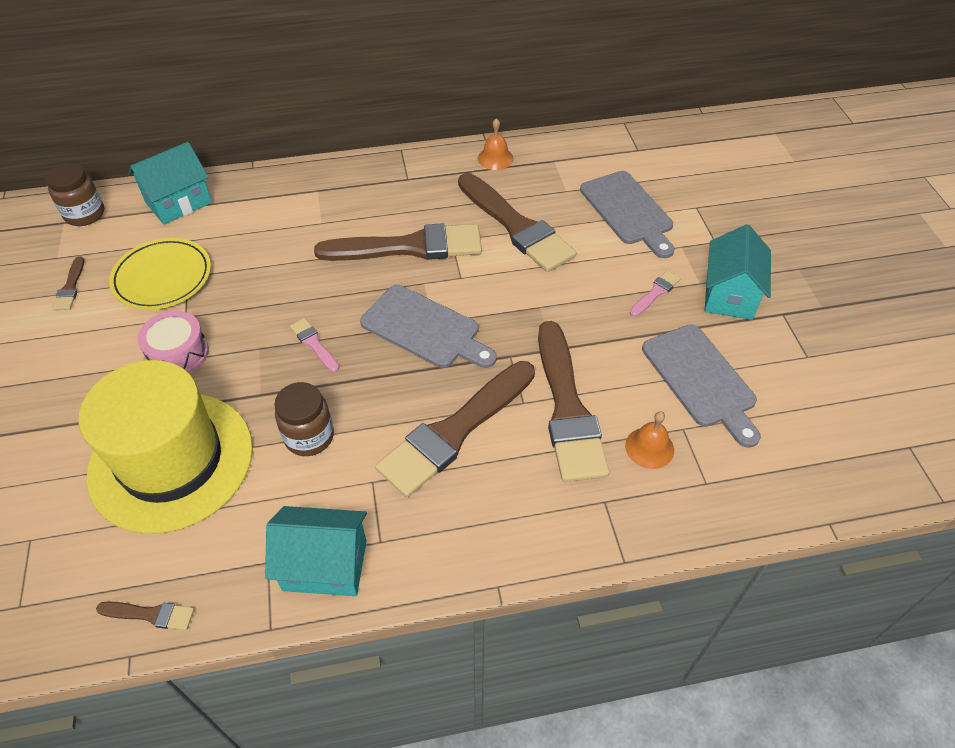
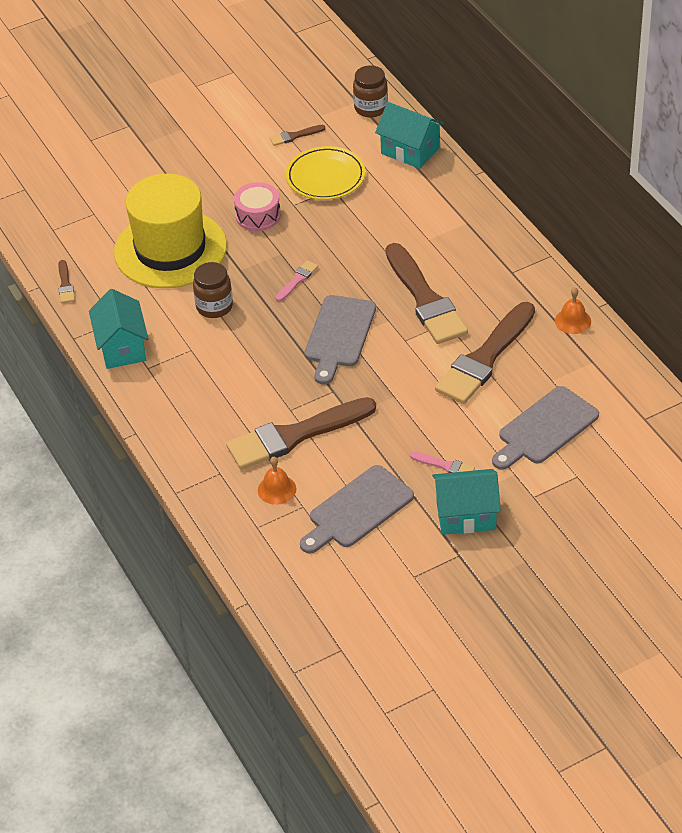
camera: 75 degrees right, 5 degrees down
(455, 431) = (249, 379): brown brush -> none

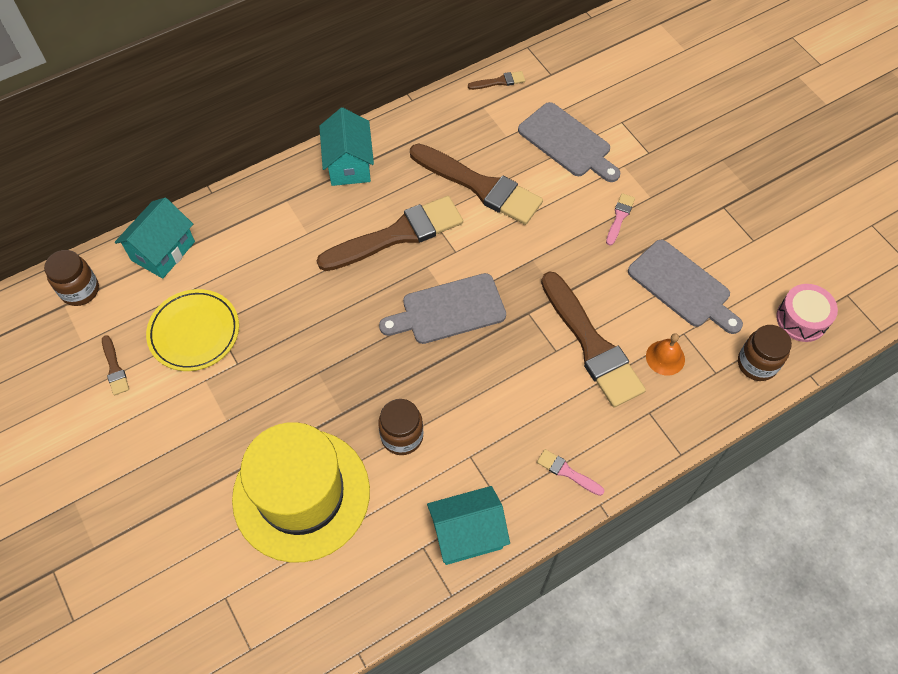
camera: 95 degrees left, 15 degrees up
(65, 284) = (356, 618): brown brush -> brown brush (499, 81)
(258, 215) = (252, 400): pink drum -> pink drum (801, 319)
(264, 560) = (757, 364): none -> brown jar
(297, 280) = (363, 353): pink brush -> pink brush (567, 472)
(339, 335) = (448, 310): grey cutting board -> grey cutting board turned 150 degrees clockwise
(466, 515) = (677, 201): turquoise house -> turquoise house (349, 164)
(573, 321) = (430, 119): orange bell -> none

